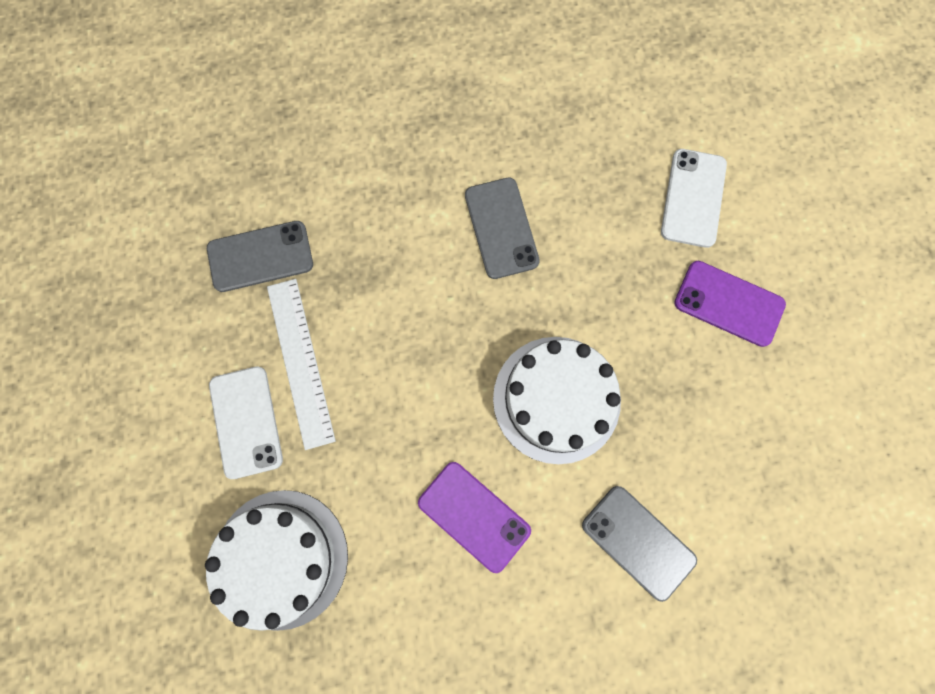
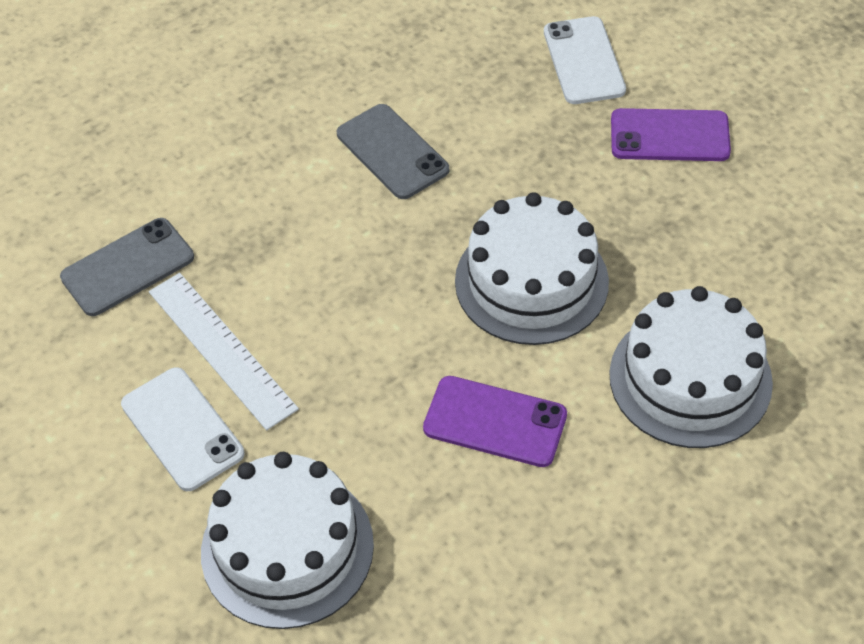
camera: 20 degrees left, 25 degrees down
(638, 542) = (690, 378): grey phone -> white cake

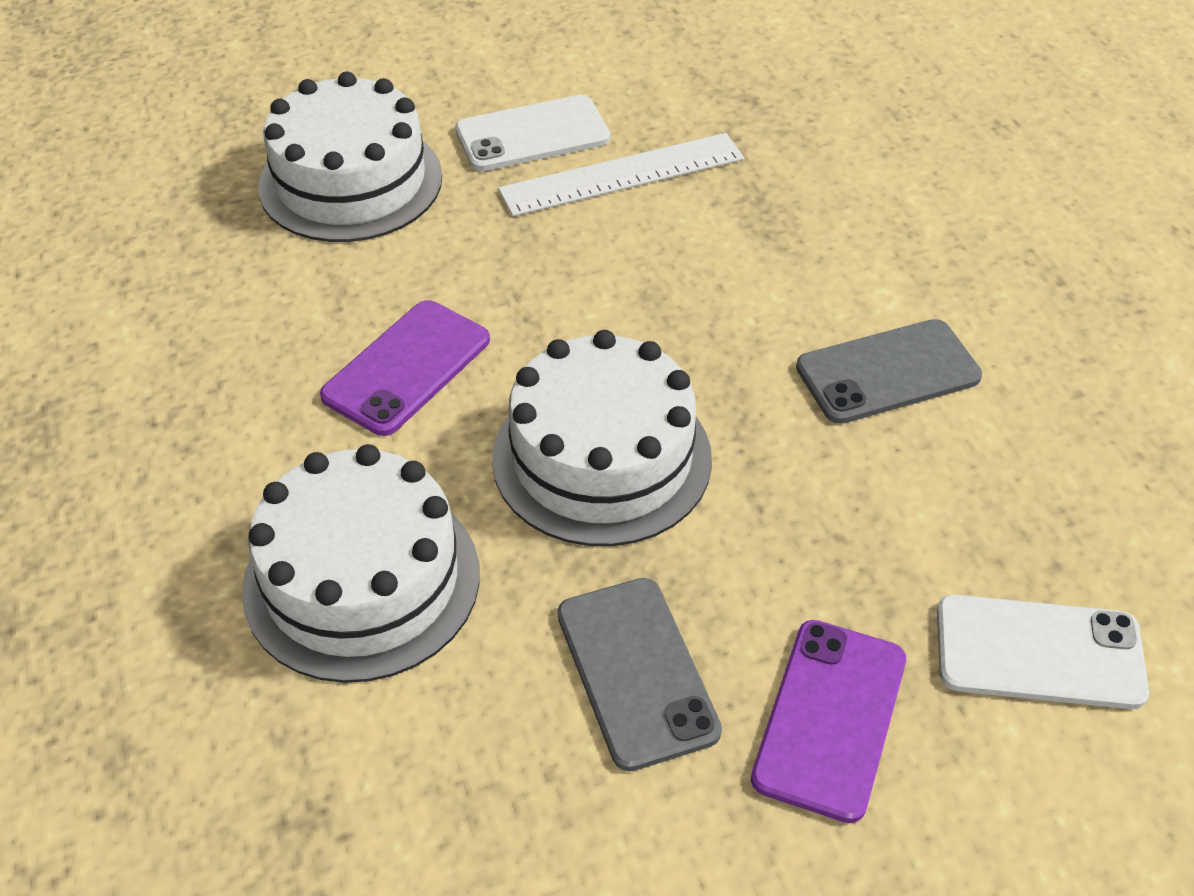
camera: 105 degrees right, 5 degrees down
(128, 267) = (768, 125): grey phone -> grey phone (636, 672)

